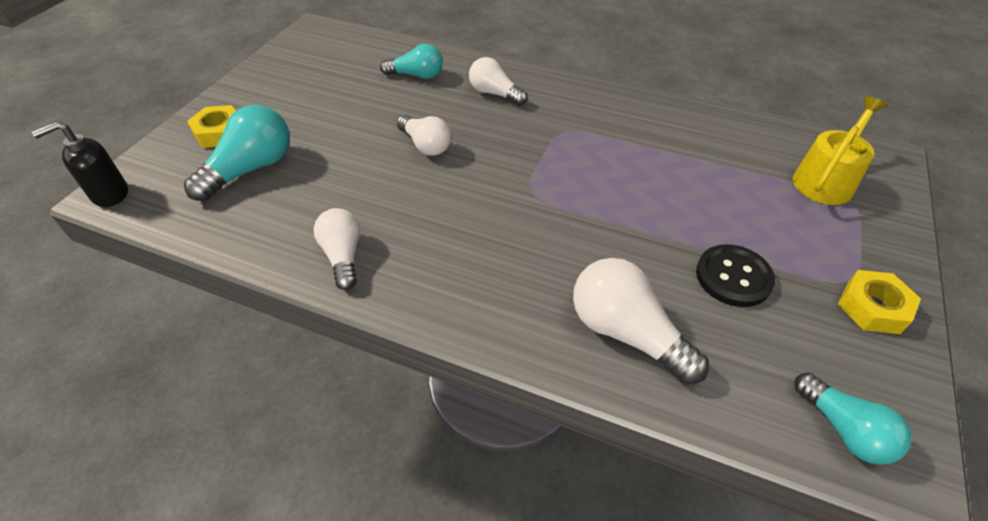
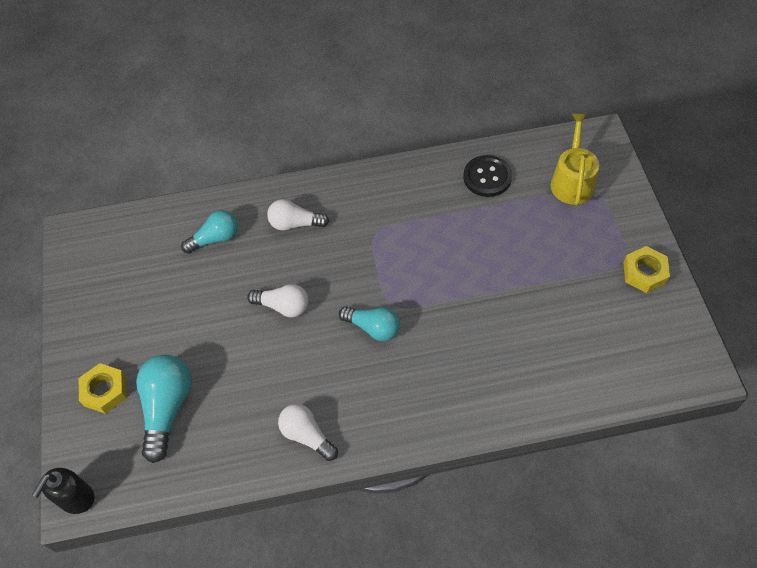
camera: 30 degrees left, 10 degrees up
(626, 333) = (523, 378): white light bulb -> none
(733, 277) = (559, 298): black button -> black button (487, 177)
(843, 429) = (665, 366): turquoise light bulb -> turquoise light bulb (373, 328)

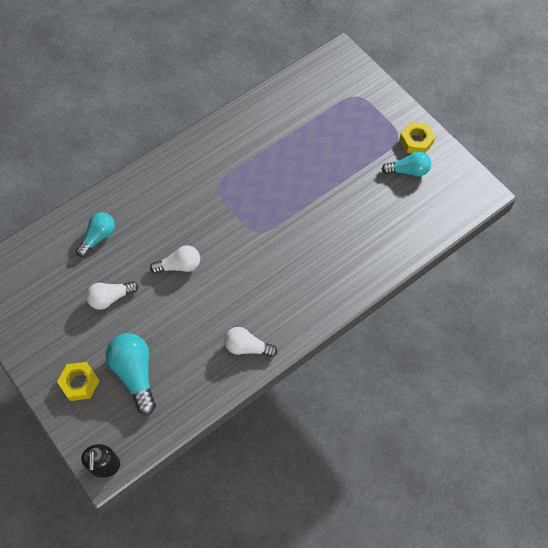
camera: 30 degrees left, 5 degrees up
(295, 223) = (153, 202): white light bulb -> white light bulb (111, 298)
(373, 328) = (253, 254): turquoise light bulb -> turquoise light bulb (408, 171)
(487, 177) = (276, 113): black button -> none
(572, 181) = (337, 94): yellow watering can -> none

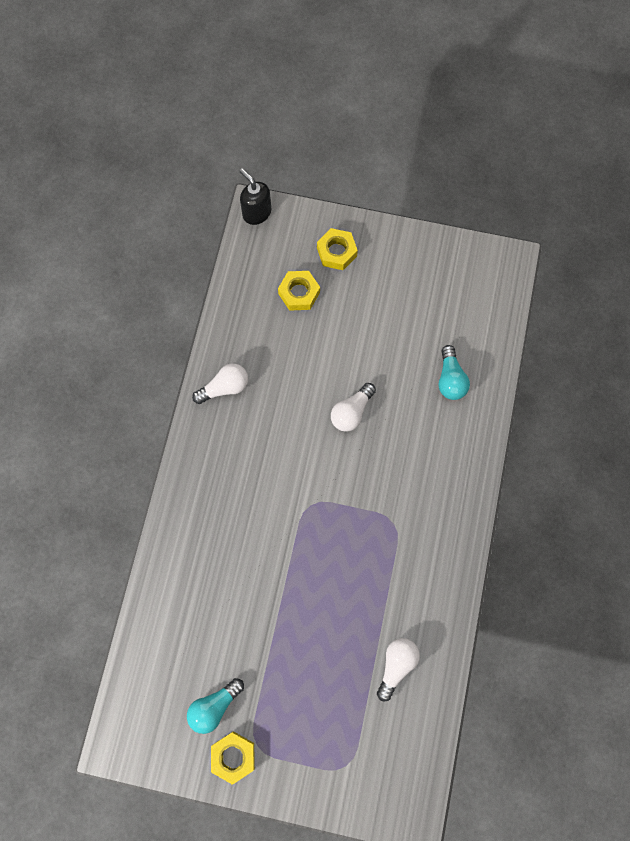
camera: 140 degrees right, 10 degrees up
(111, 298) = (382, 336): white light bulb -> white light bulb (396, 665)
(135, 374) = (299, 293): turquoise light bulb -> yellow nut

